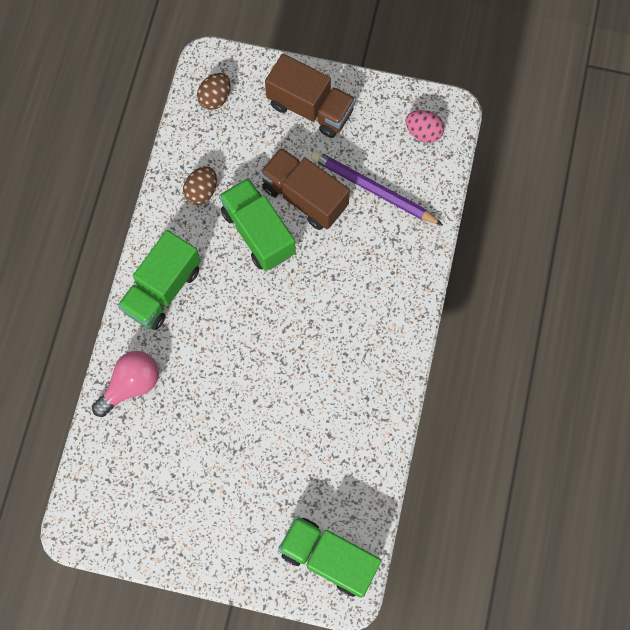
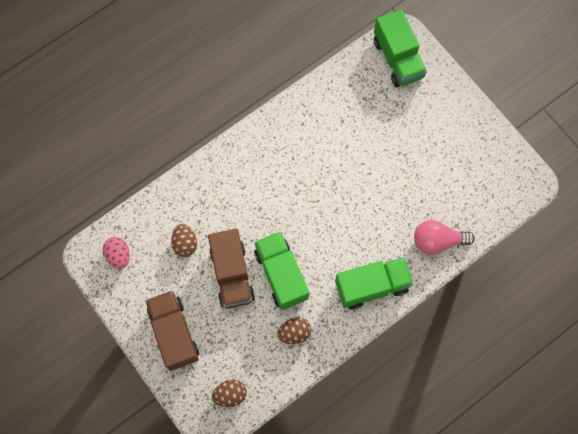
camera: 140 degrees left, 0 degrees up
(258, 232) = (281, 275): green truck -> green truck turned 150 degrees clockwise
(373, 189) = (185, 244): purple pencil -> brown egg

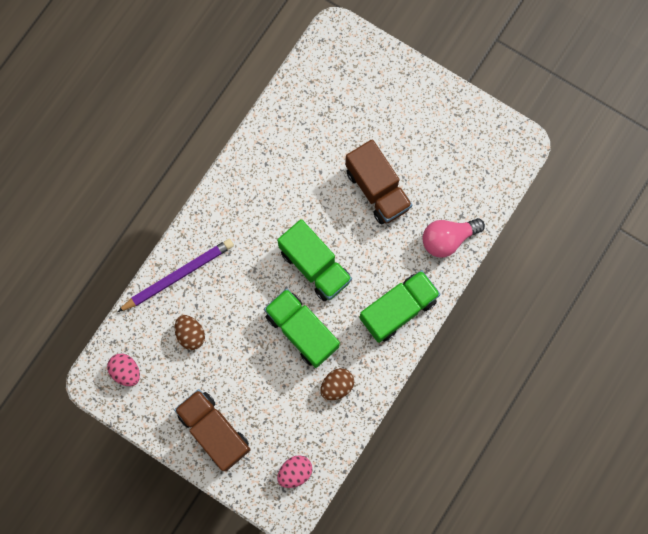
camera: 20 degrees left, 5 degrees up
(193, 191) = (178, 275): none -> purple pencil
(230, 394) = (295, 472): brown egg -> pink egg
(232, 274) = (251, 348): brown truck -> brown truck (377, 189)
(397, 59) = (340, 59): green truck -> green truck (315, 266)

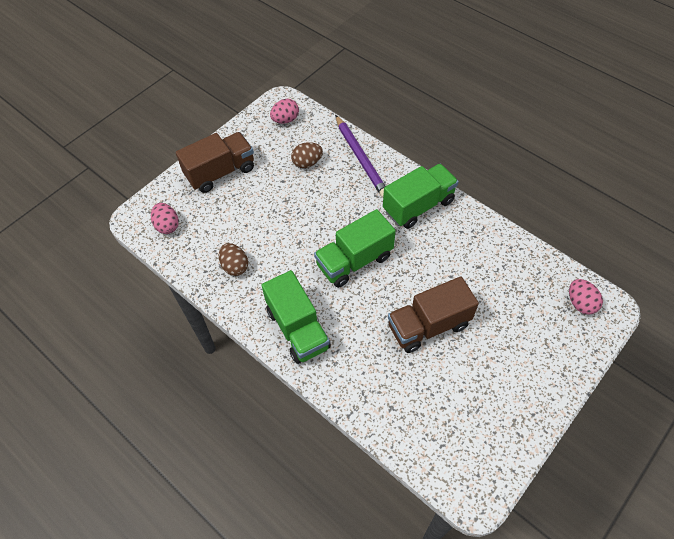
camera: 100 degrees right, 20 degrees down
(302, 331) = (293, 244): green truck -> green truck (418, 206)
(335, 56) = (580, 303): none -> pink egg
(447, 239) = (366, 389): pink light bulb -> none

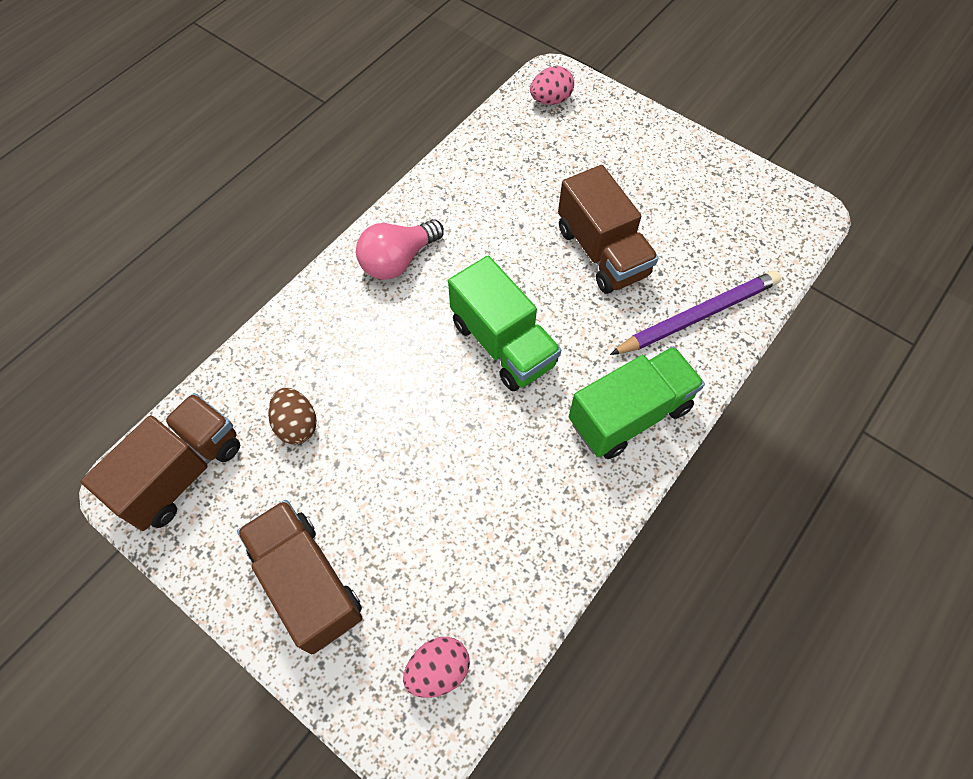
camera: 95 degrees left, 5 degrees up
(235, 266) = (524, 524): brown egg -> none
(285, 120) = (182, 472): pink egg -> brown truck
(361, 158) = (294, 340): purple pencil -> purple pencil (698, 315)
(418, 206) = (398, 261): green truck -> pink light bulb

